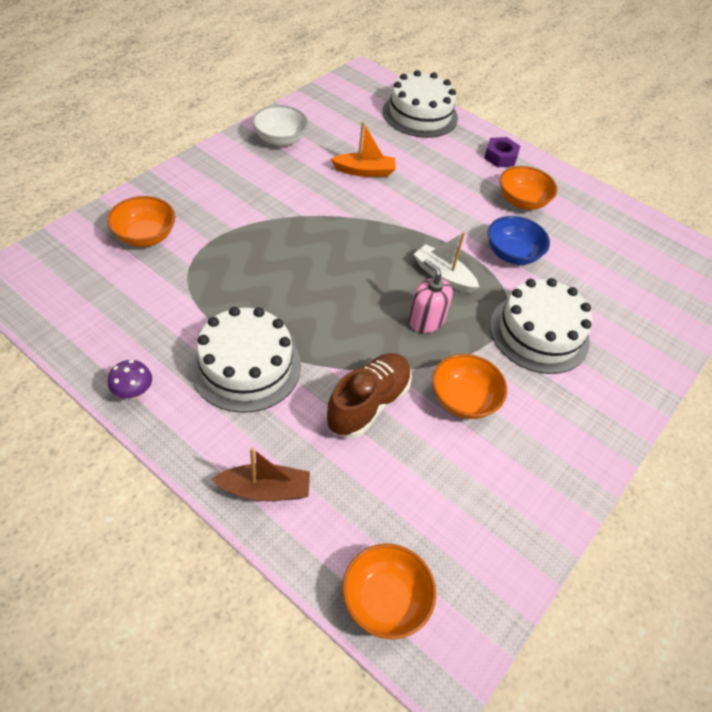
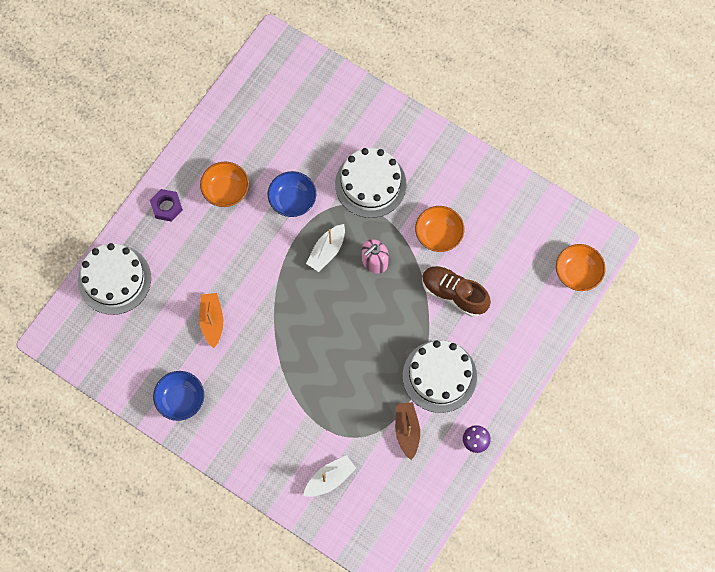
camera: 90 degrees left, 20 degrees up
(145, 236) = (329, 479): orange bowl -> white boat
(265, 490) = (527, 346): brown boat -> brown boat (407, 431)
(280, 139) = (181, 399): white bowl -> blue bowl

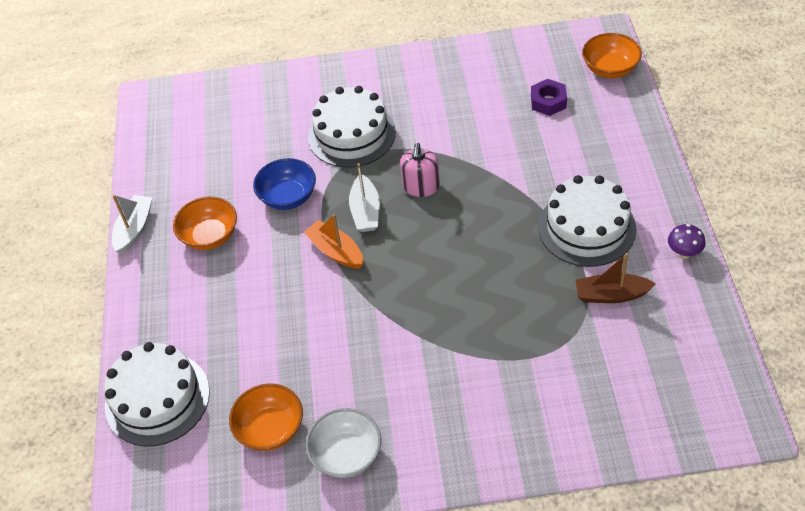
camera: 35 degrees left, 20 degrees down
(167, 207) = (157, 293): purple nut -> purple nut (548, 101)
(181, 399) = (346, 454): blue bowl -> white bowl
(212, 321) = (307, 354): orange boat -> orange boat (336, 251)
(329, 479) = (586, 399): white boat -> white boat (134, 229)
(407, 431) = (611, 295): brown boat -> brown boat turned 45 degrees counterclockwise
(438, 234) = (457, 126): orange bowl -> orange bowl (270, 429)
(454, 294) = (523, 158): brown shoe -> none

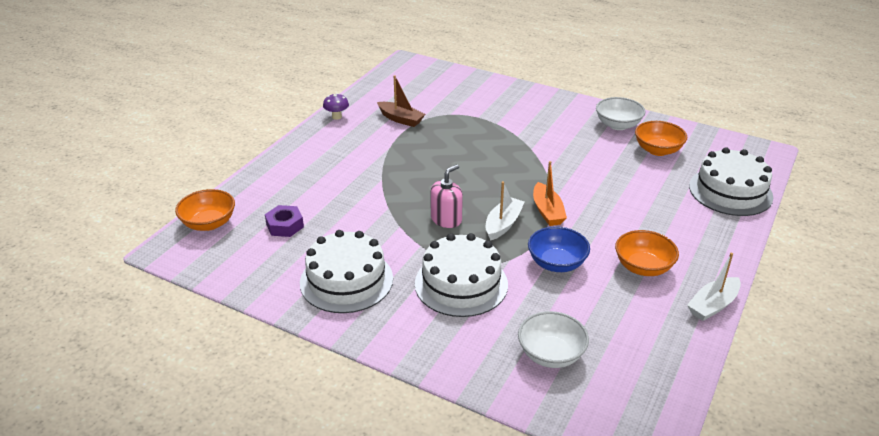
camera: 150 degrees left, 15 degrees down
(243, 119) = (551, 354): none -> white bowl
(587, 227) = (370, 149): white cake -> white cake (346, 280)

